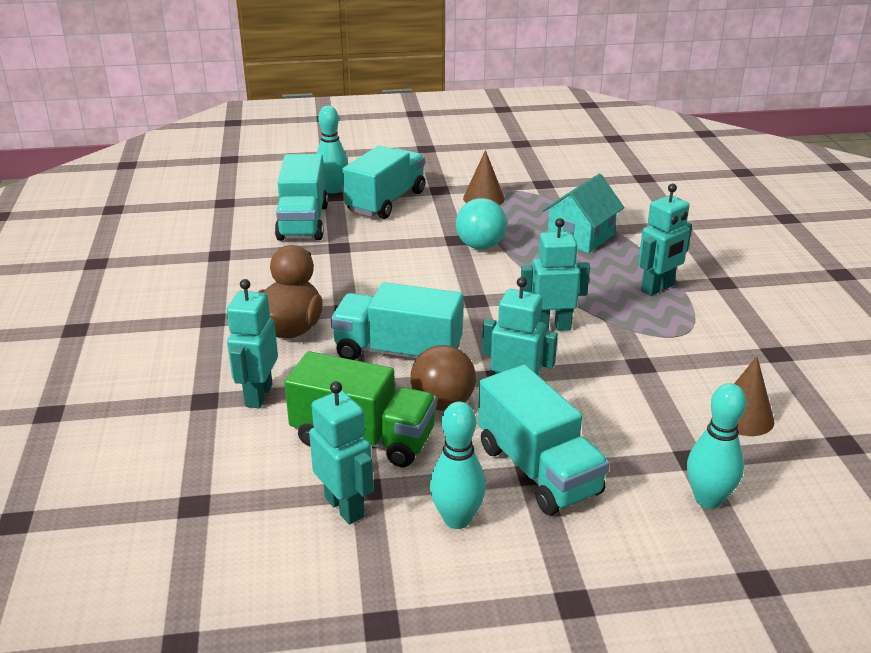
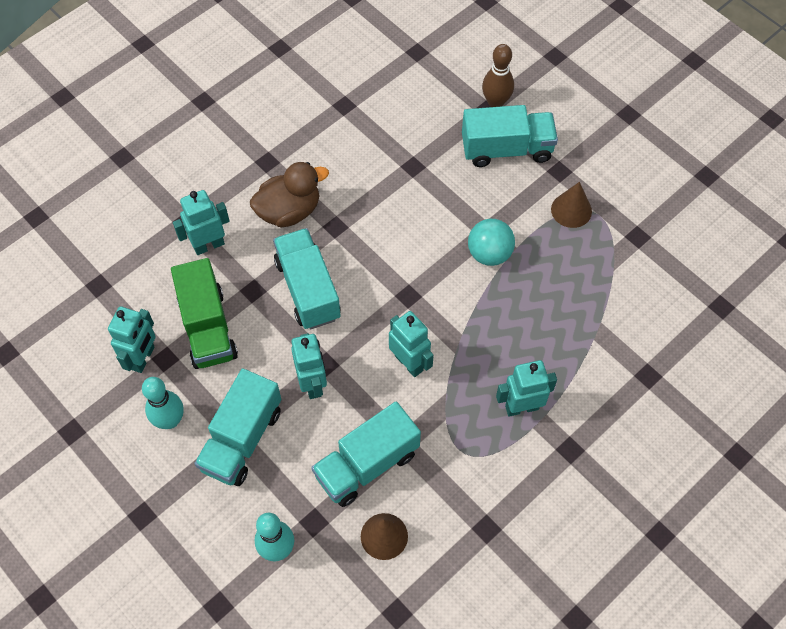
camera: 55 degrees right, 30 degrees up
(303, 222) = (429, 120): turquoise truck -> turquoise truck (367, 464)
(333, 190) = (495, 102): turquoise bowling pin -> brown bowling pin
(443, 403) = (271, 349): brown ball -> none
(580, 237) = (562, 313): turquoise house -> none
(658, 288) = (521, 407): turquoise robot -> turquoise robot turned 150 degrees clockwise

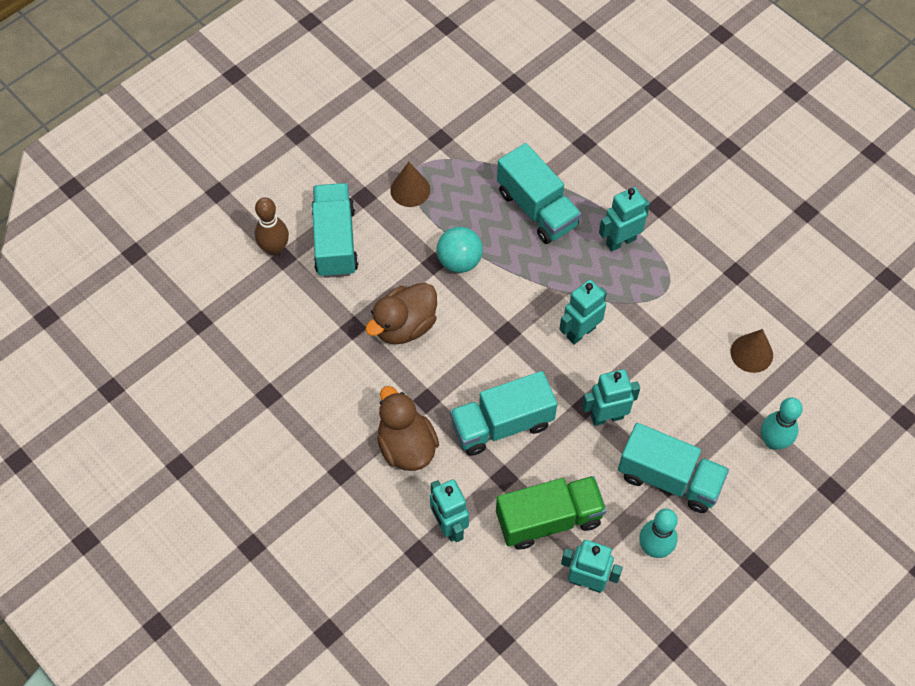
camera: 90 degrees left, 0 degrees up
(367, 464) = (685, 368): turquoise truck -> turquoise truck (537, 209)
(415, 207) = (404, 326): none -> brown duck
(521, 407) = (620, 241): turquoise robot -> turquoise robot turned 75 degrees clockwise

